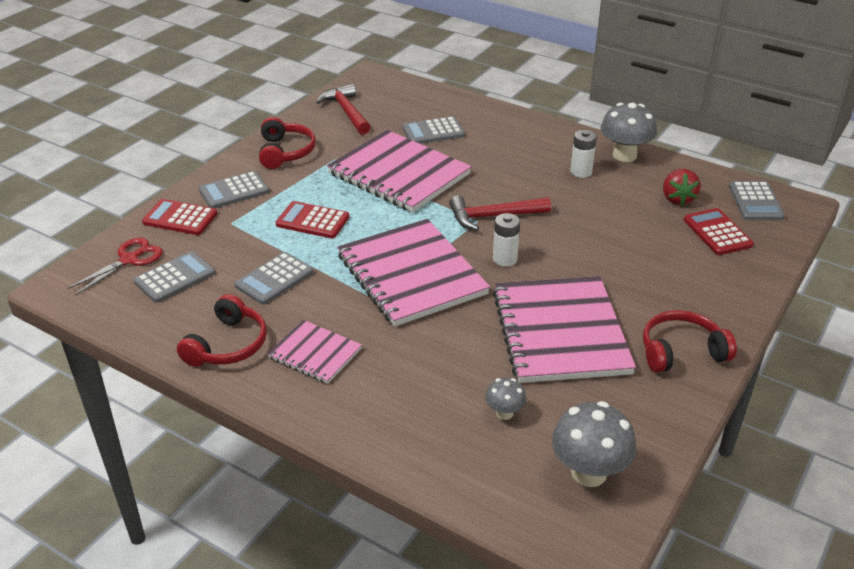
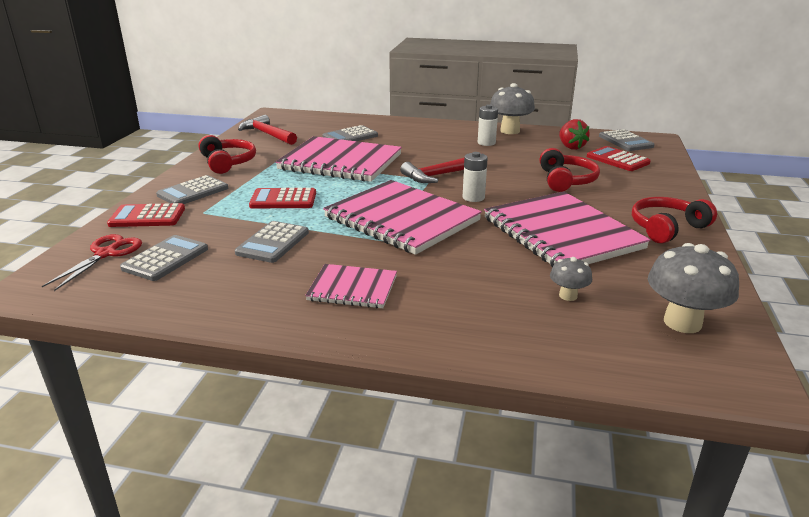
camera: 20 degrees left, 10 degrees down
(228, 345) = (256, 299): red headphones -> red headphones (566, 180)

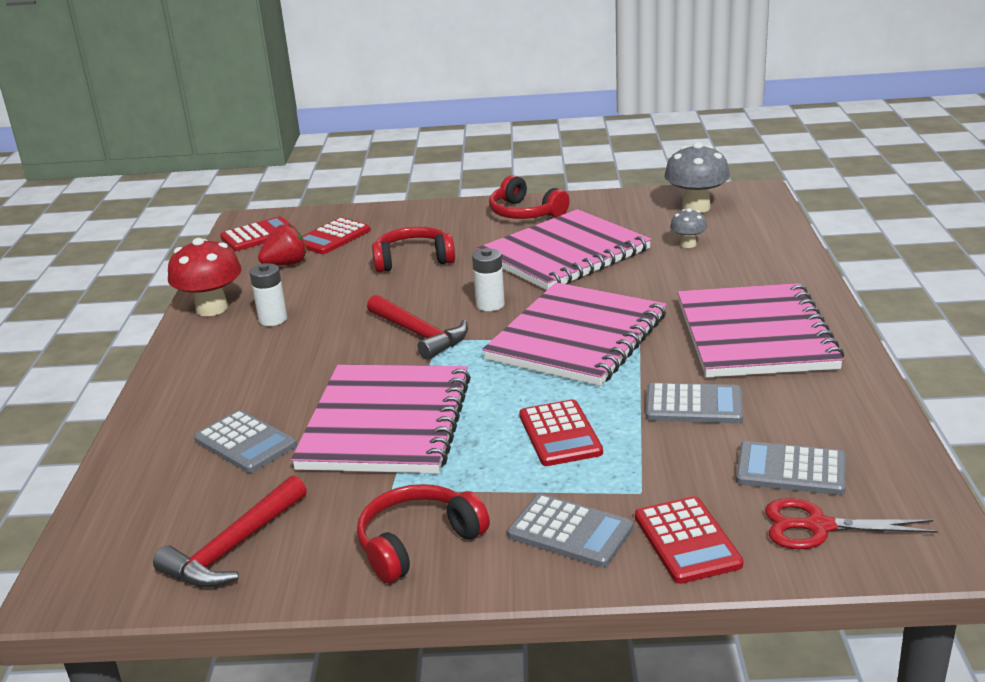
camera: 100 degrees left, 0 degrees up
(352, 288) = (755, 335): pink notebook -> pink notebook, size x1.93
(510, 131) = (212, 308): grey mushroom -> red mushroom
(625, 141) = (259, 235): grey calculator -> red calculator

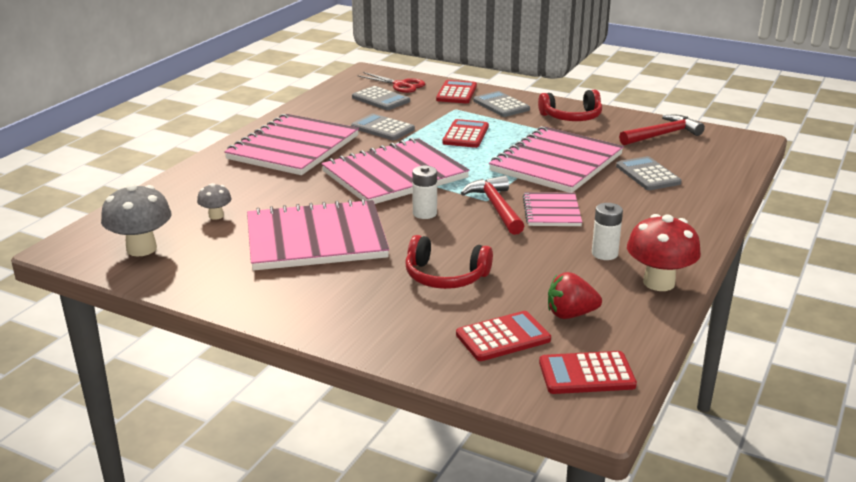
camera: 155 degrees left, 0 degrees up
(352, 348) = (551, 211): none -> pink notebook
(525, 213) = (284, 299): red headphones -> none

